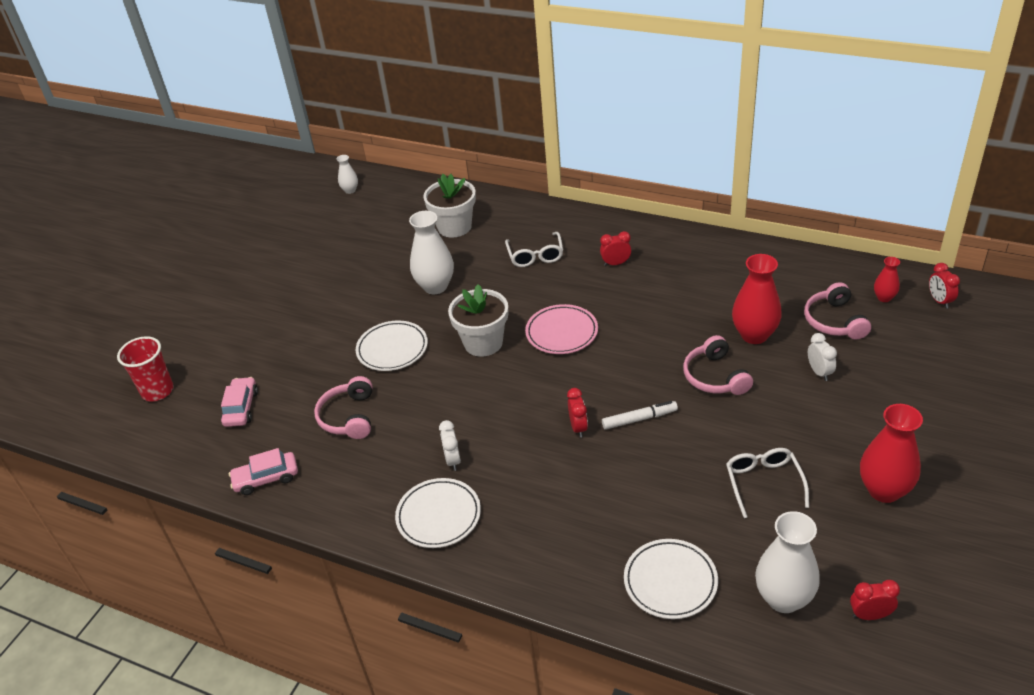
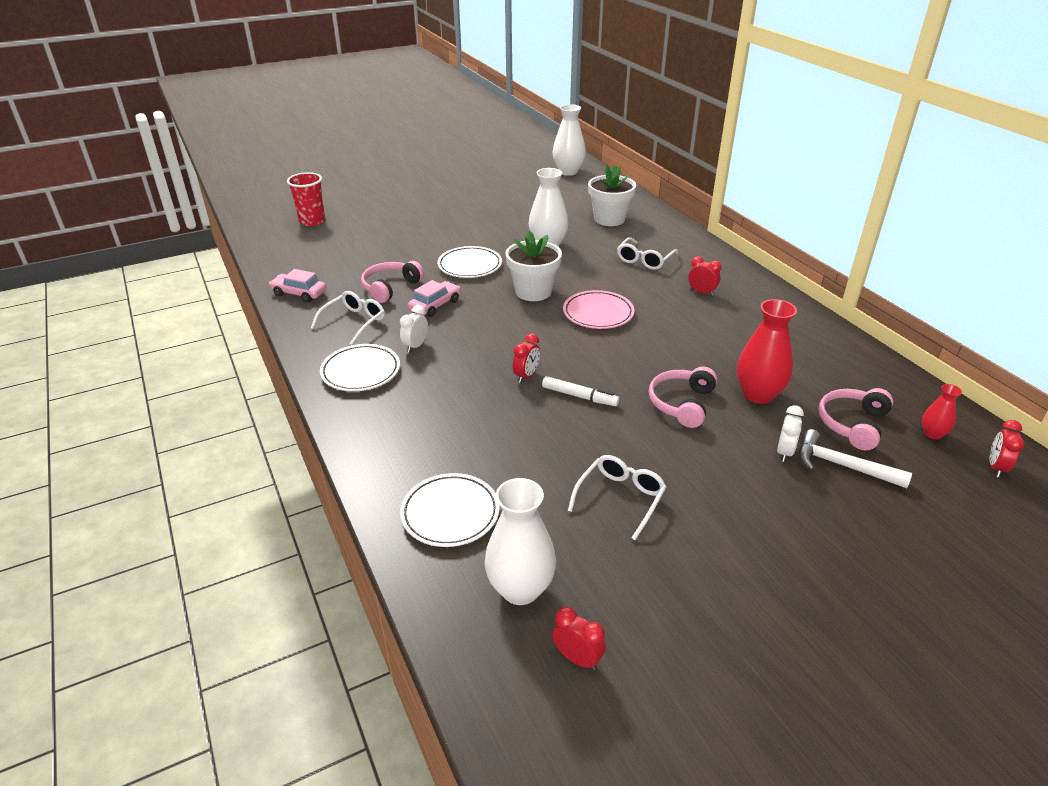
camera: 35 degrees right, 5 degrees down
(241, 408) = (340, 251): pink car -> pink car (435, 305)
(350, 190) = (568, 172): white vase -> white vase, size x1.92
(364, 473) = (354, 322): none -> white glasses
(861, 359) = (842, 466): none -> white hammer
(884, 490) = (726, 575): red vase -> none

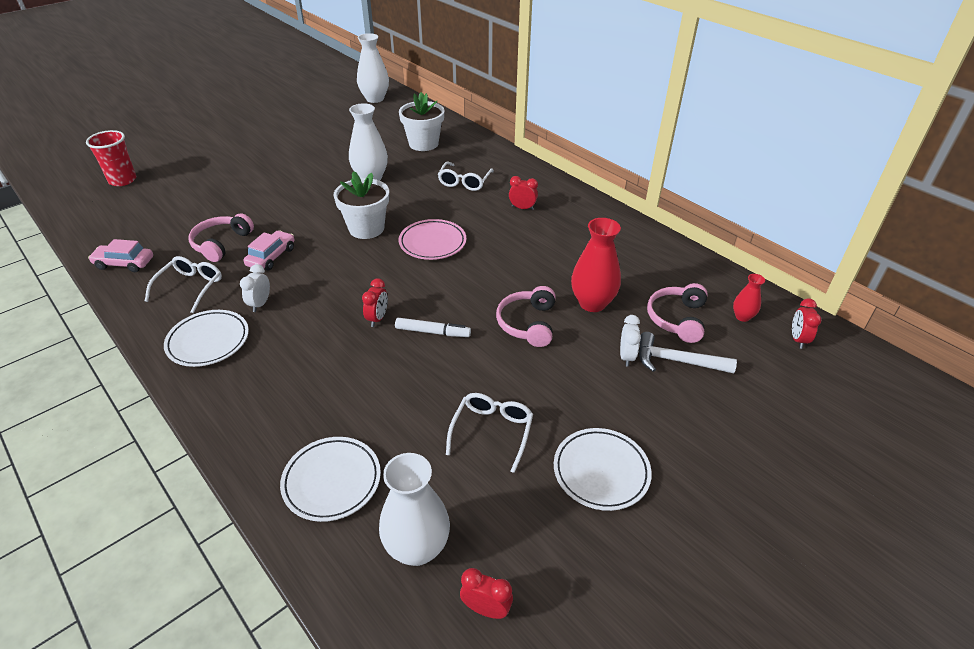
camera: 15 degrees left, 5 degrees up
(470, 266) = (298, 209): white plate -> white plate (601, 471)

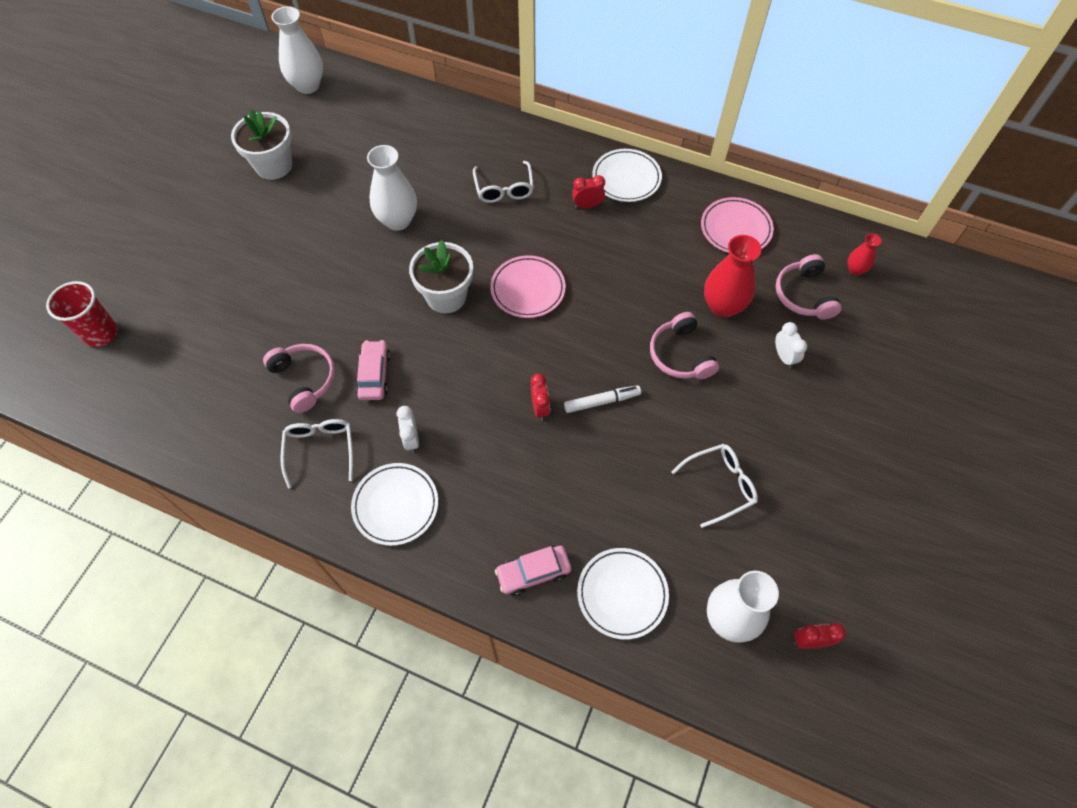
camera: 25 degrees left, 20 degrees up
(124, 263) = (218, 450): pink car -> pink car (533, 572)
(221, 243) = (304, 379): pink headphones -> pink headphones turned 150 degrees clockwise
(423, 144) = (419, 144): white flower pot -> white flower pot (274, 165)
(492, 432) = (720, 485): white glasses -> white glasses turned 75 degrees clockwise
(601, 471) = (825, 483): white plate -> white plate (626, 178)
(642, 256) = (735, 229): none -> pink plate
(677, 361) = (826, 343): white hammer -> none
(798, 339) = (909, 278): red clock -> none

